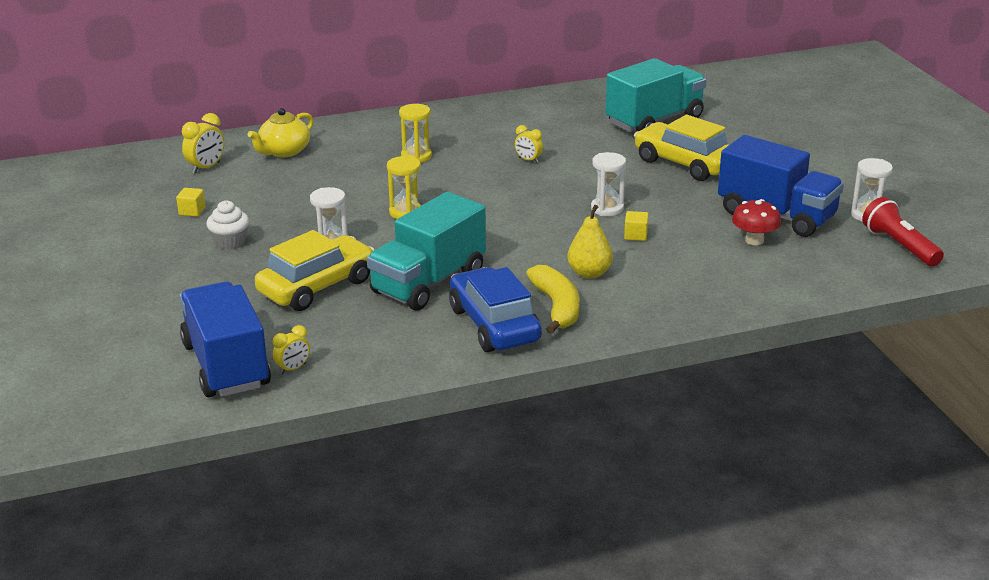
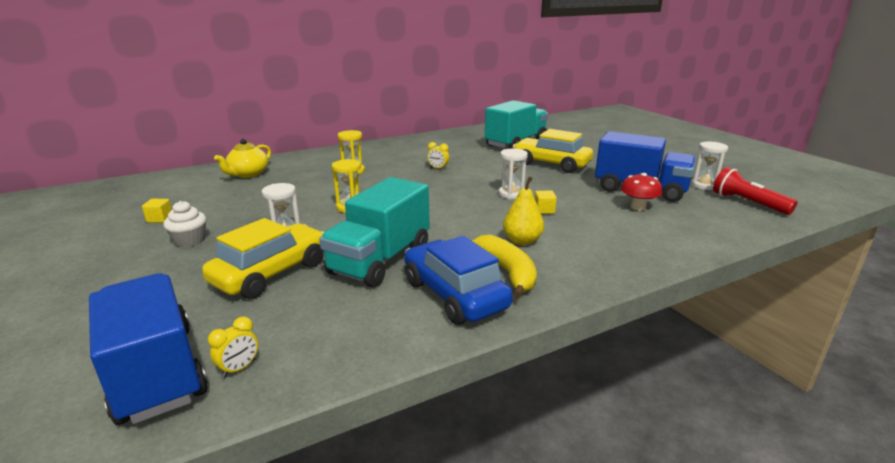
camera: 10 degrees left, 5 degrees down
(206, 168) = (181, 188): yellow clock -> none

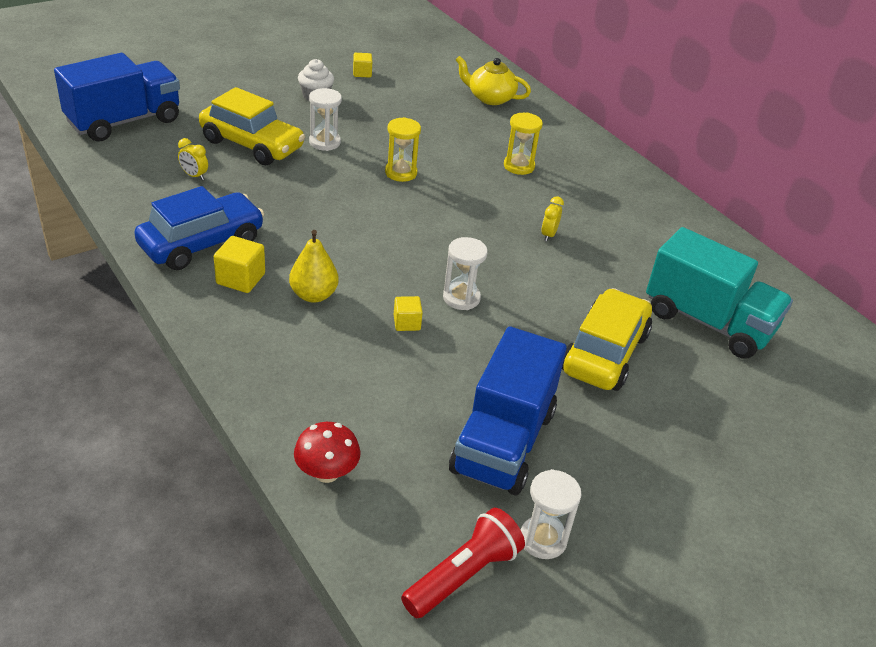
camera: 80 degrees right, 15 degrees up
(239, 368) = (120, 150): yellow clock -> yellow clock (194, 176)
(380, 260) = (272, 199): turquoise truck -> none
(508, 272) = (240, 279): yellow banana -> yellow cube
(638, 207) = (428, 422): red mushroom -> red mushroom (326, 473)

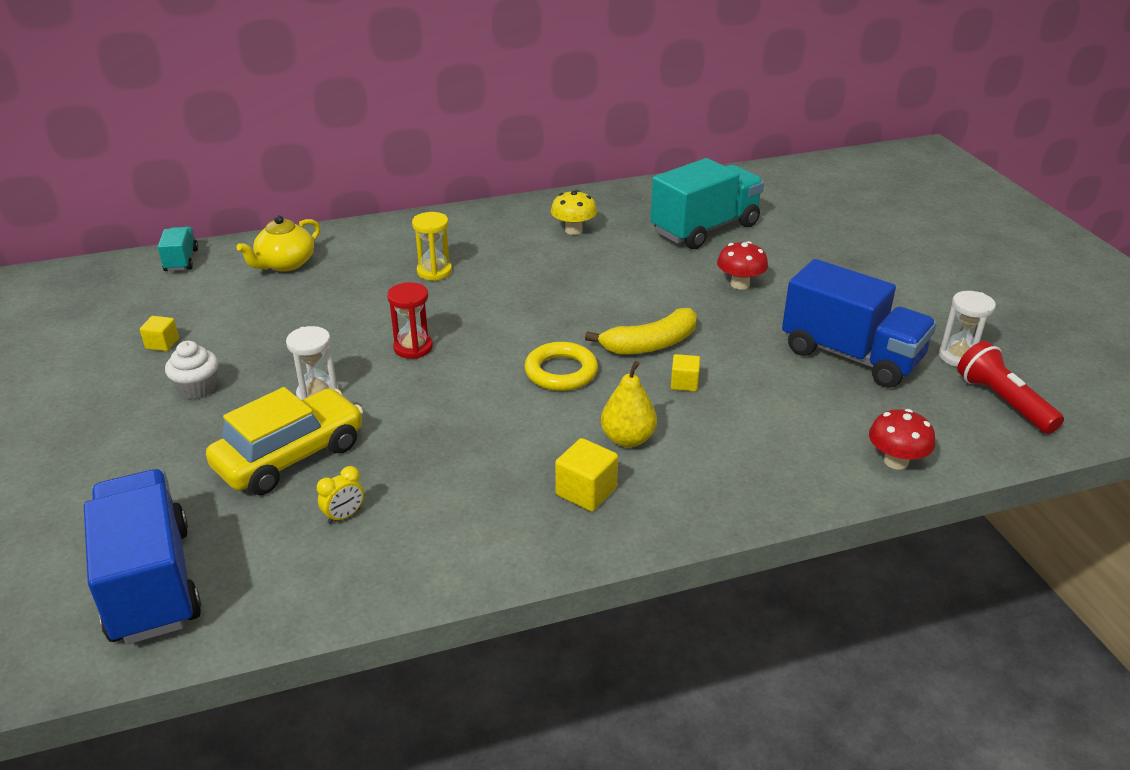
camera: 70 degrees left, 5 degrees down
(201, 243) = (505, 519): blue car -> none
(397, 250) = (561, 372): none -> yellow ring
(401, 173) = (413, 348): yellow hourglass -> red hourglass
(461, 298) = (650, 344): white hourglass -> yellow banana
(470, 57) = (181, 260): none -> turquoise truck
(548, 235) = (561, 278): yellow clock -> none
(604, 353) = (740, 284): yellow car -> red mushroom
(642, 233) = (573, 230): none -> yellow mushroom

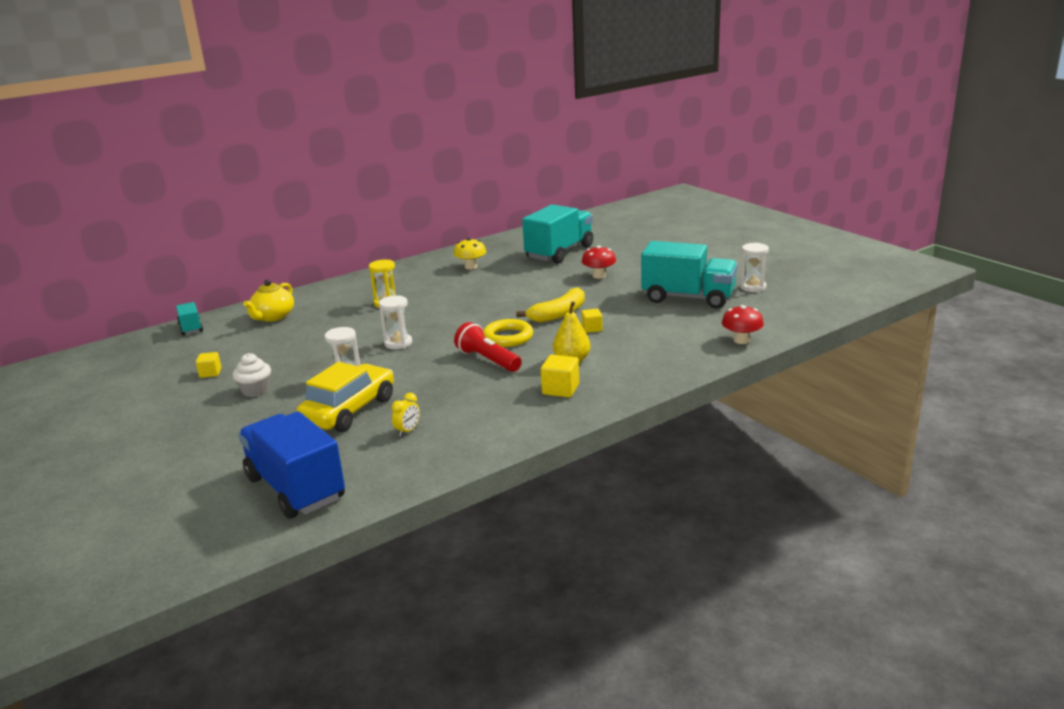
camera: 15 degrees left, 10 degrees down
(413, 348) = (398, 343): red hourglass -> white hourglass
(851, 356) = (688, 298): blue truck -> turquoise truck
(1003, 402) = (789, 303): red flashlight -> red flashlight (488, 360)

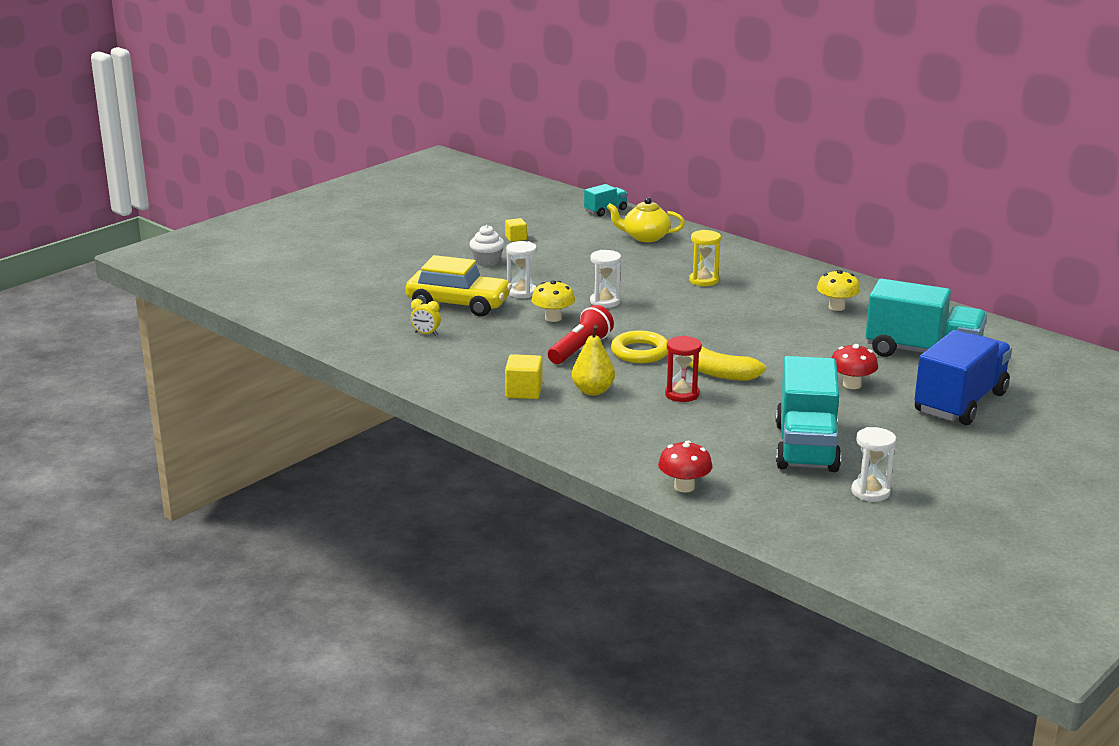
camera: 75 degrees right, 0 degrees up
(295, 488) = (329, 307): blue truck -> blue truck (960, 403)
(416, 367) = (553, 318): none -> yellow mushroom
(592, 328) = (682, 394): yellow cube -> red hourglass

